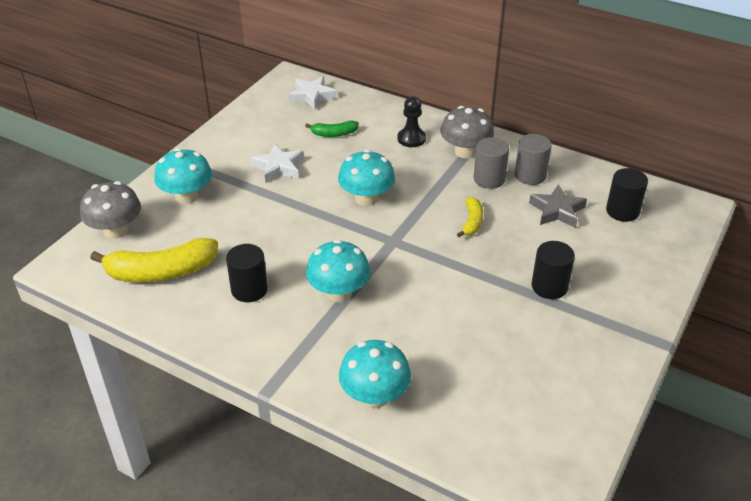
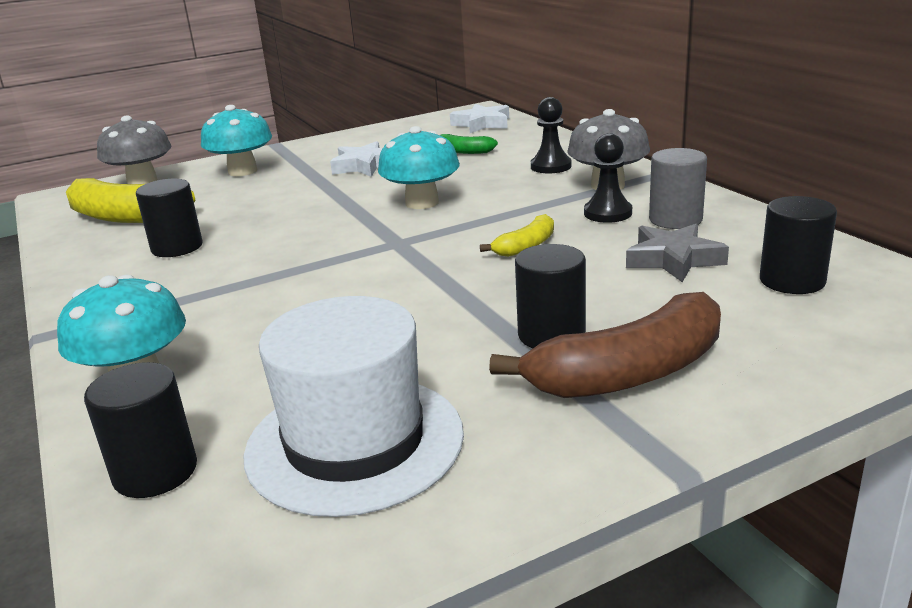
camera: 35 degrees right, 15 degrees down
(339, 292) = (262, 271): turquoise mushroom -> none
(461, 440) = (155, 472): none -> black cylinder
(489, 179) = (607, 213): grey cylinder -> black pawn
(530, 385) = (354, 442): none -> white hat
(604, 299) = (629, 373): none -> brown banana

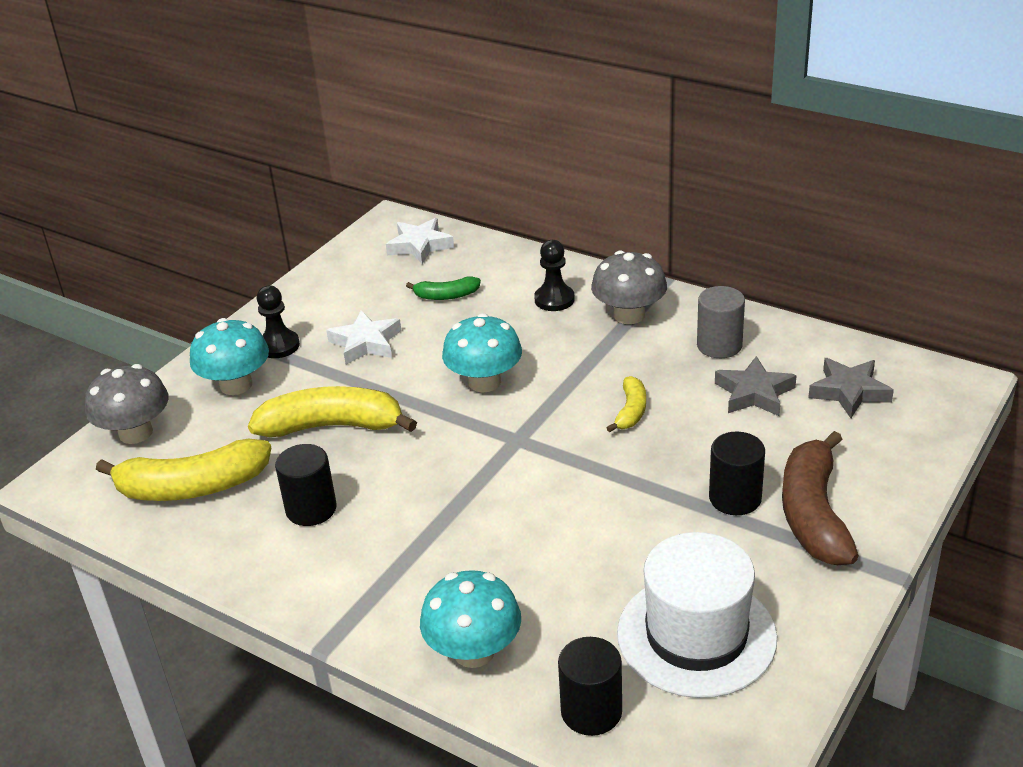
camera: 30 degrees left, 10 degrees up
(269, 205) = (332, 426): none -> yellow banana
(607, 213) = (660, 352): black pawn -> black pawn (279, 346)
(629, 373) = (813, 514): brown banana -> brown banana turned 150 degrees clockwise
(792, 281) = (849, 392): black cylinder -> grey star

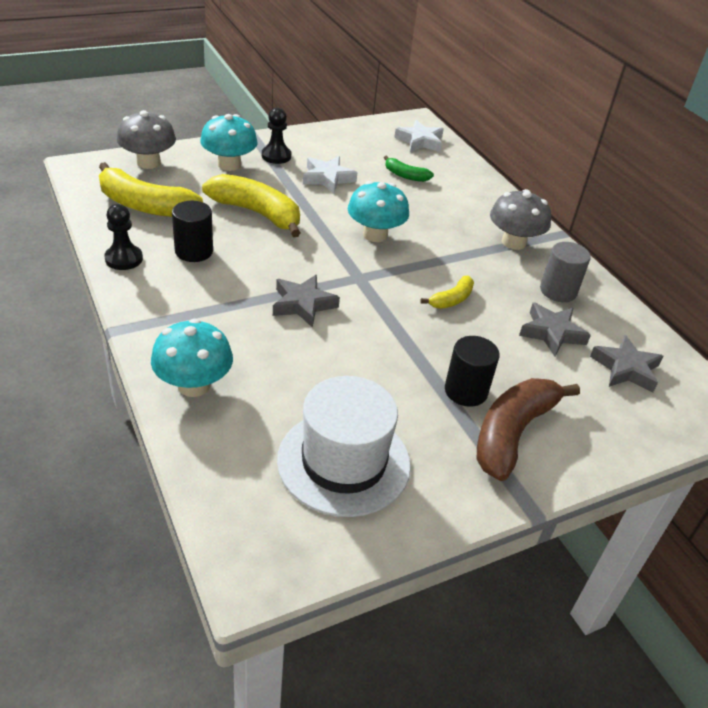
camera: 25 degrees right, 5 degrees up
(491, 501) = (303, 304): none -> grey star
(554, 299) = (472, 210): black pawn -> black pawn (124, 259)
(591, 711) = (223, 466): black cylinder -> none

